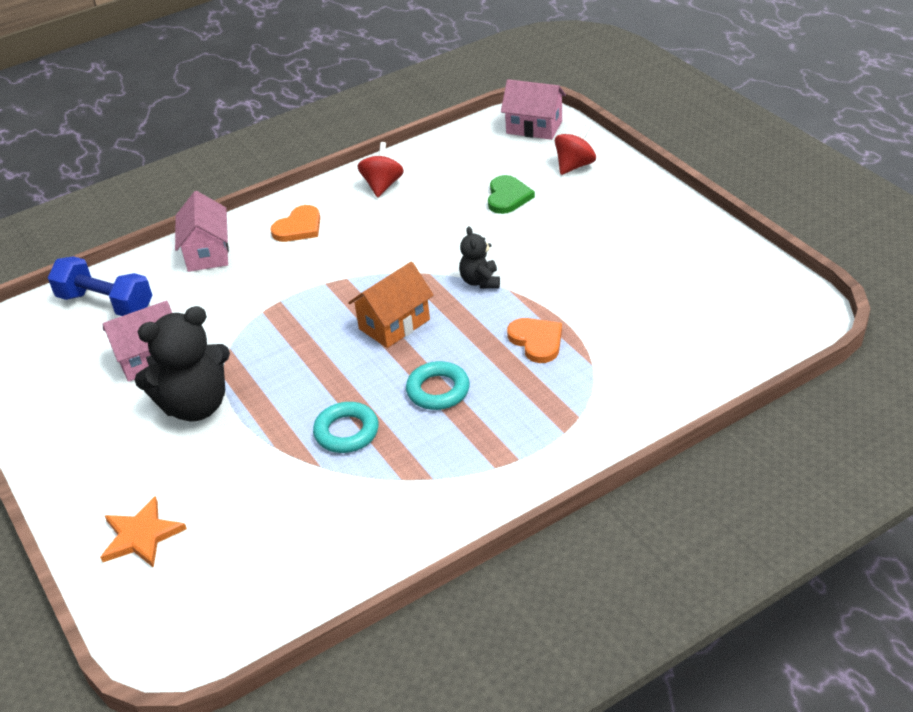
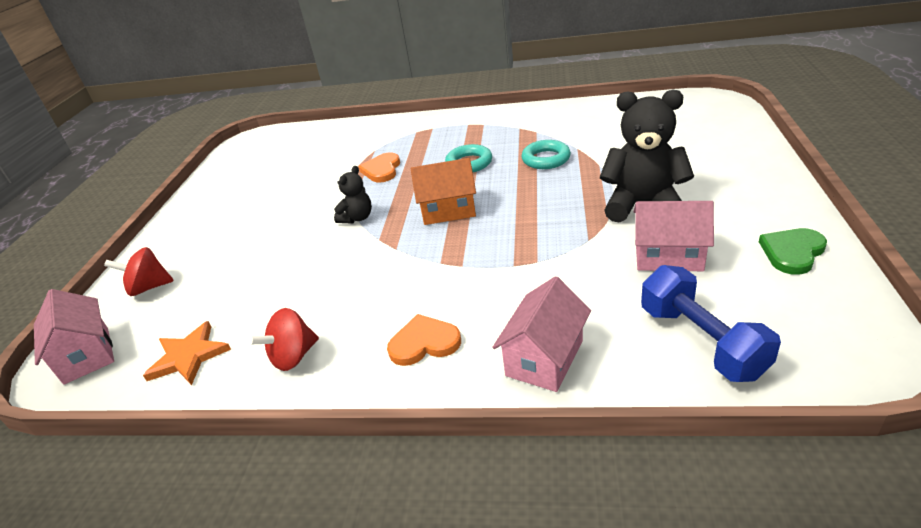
camera: 140 degrees left, 5 degrees down
(141, 535) = (717, 145): orange star -> orange star (189, 356)
(508, 197) = (234, 281): green heart -> green heart (792, 252)

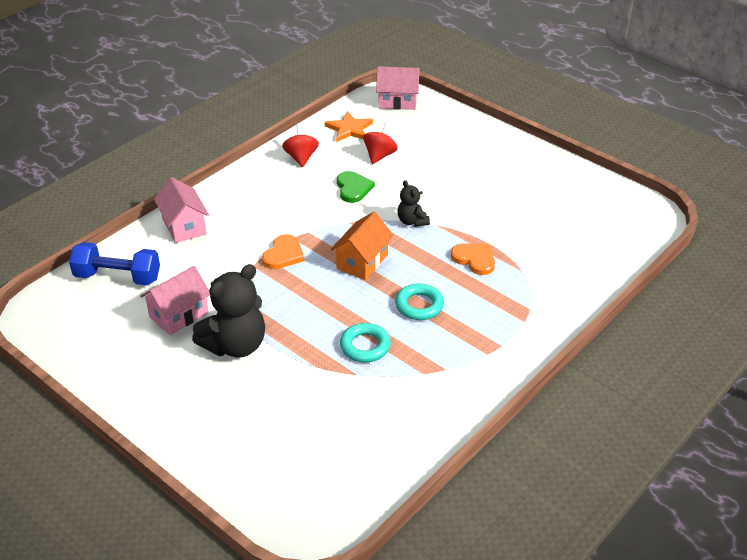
camera: 120 degrees right, 5 degrees up
(149, 287) = (441, 127): red spinning top -> red spinning top (380, 155)
(424, 343) = (250, 197): orange heart -> orange heart (283, 254)
(792, 252) = (107, 362): green heart -> green heart (353, 188)

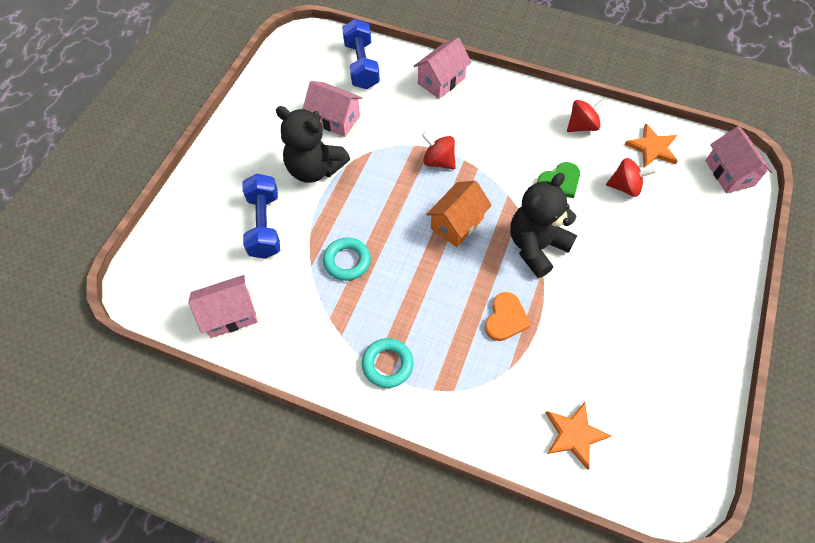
camera: 70 degrees right, 20 degrees up
(283, 254) = (438, 161): orange heart -> red spinning top
(286, 401) = (264, 225): none -> blue dumbbell
(362, 261) = (457, 223): orange house -> orange house turned 60 degrees counterclockwise
(384, 451) = (230, 314): none -> pink house
(412, 221) = (536, 246): black teddy bear -> black teddy bear, size x1.93
(419, 305) = (417, 288): turquoise ring -> turquoise ring (387, 364)
(591, 252) = (574, 434): none -> orange star

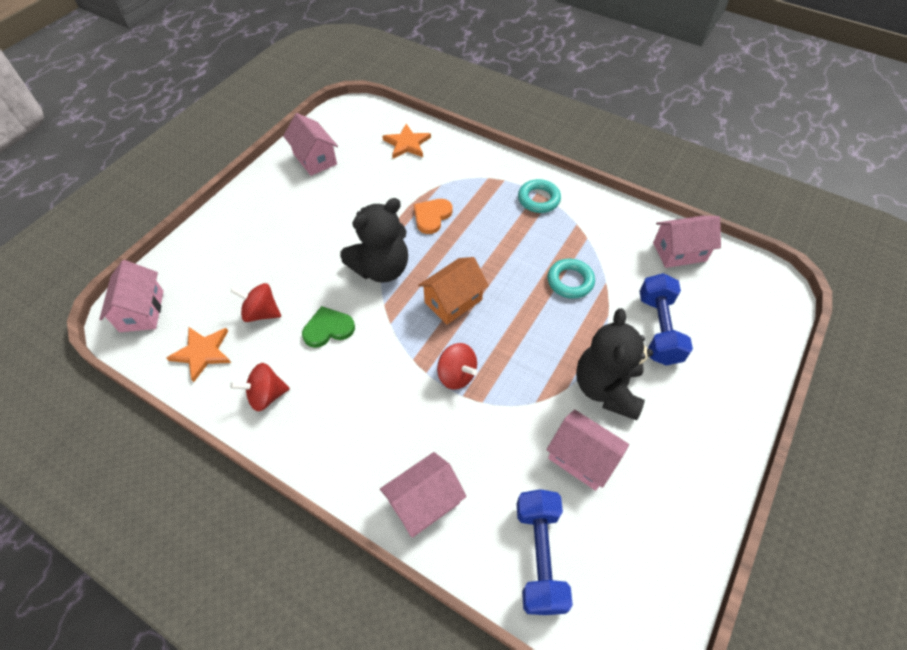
camera: 170 degrees left, 5 degrees down
(314, 168) = (606, 388): black teddy bear -> black teddy bear turned 120 degrees counterclockwise
(679, 385) = (315, 159): none -> pink house

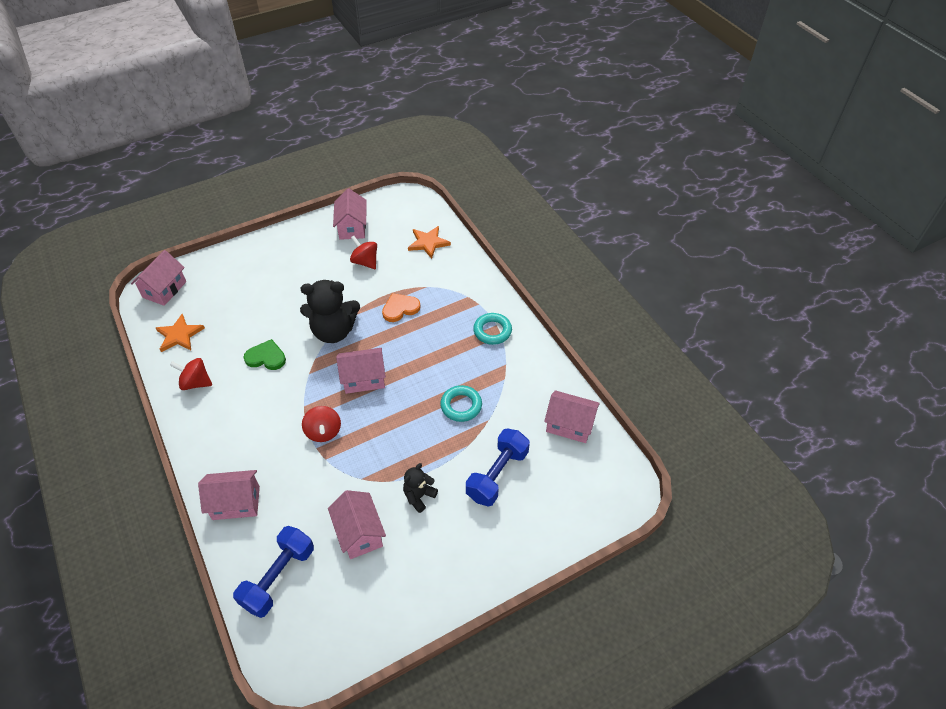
camera: 30 degrees right, 5 degrees down
(261, 313) = (233, 325): red spinning top -> red spinning top (365, 262)
(453, 301) = (364, 379): orange house -> pink house
(606, 388) = (419, 496): black teddy bear -> black teddy bear, size x0.52

